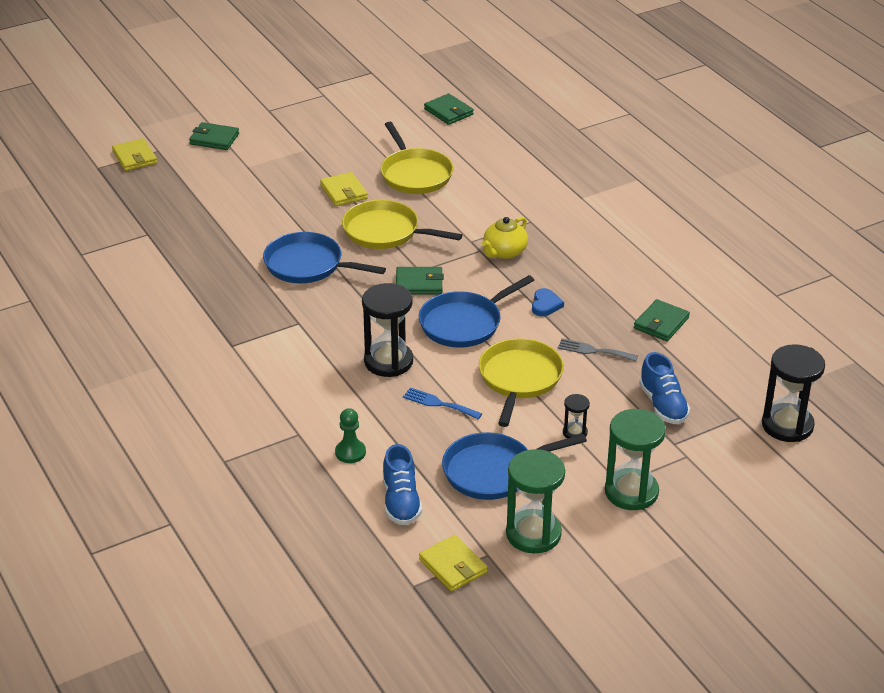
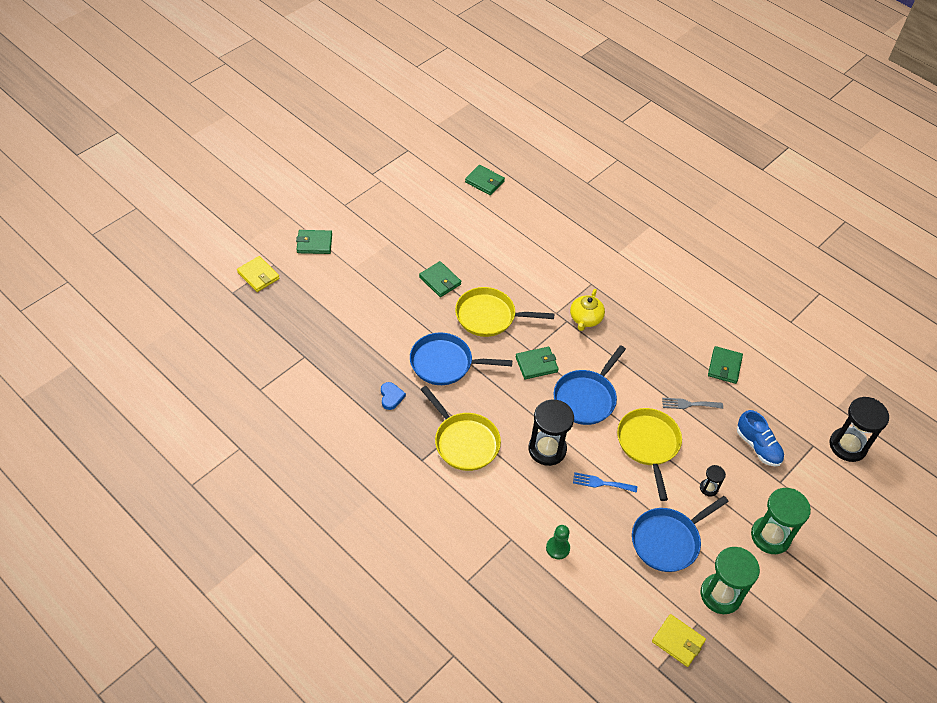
camera: 20 degrees left, 15 degrees up
(343, 192) = (440, 281): yellow wallet -> green wallet
(401, 502) = (615, 588): blue shoe -> none
(415, 174) = (486, 252): yellow pan -> yellow pan (464, 442)
(545, 305) = (636, 366): blue heart -> blue heart (391, 397)

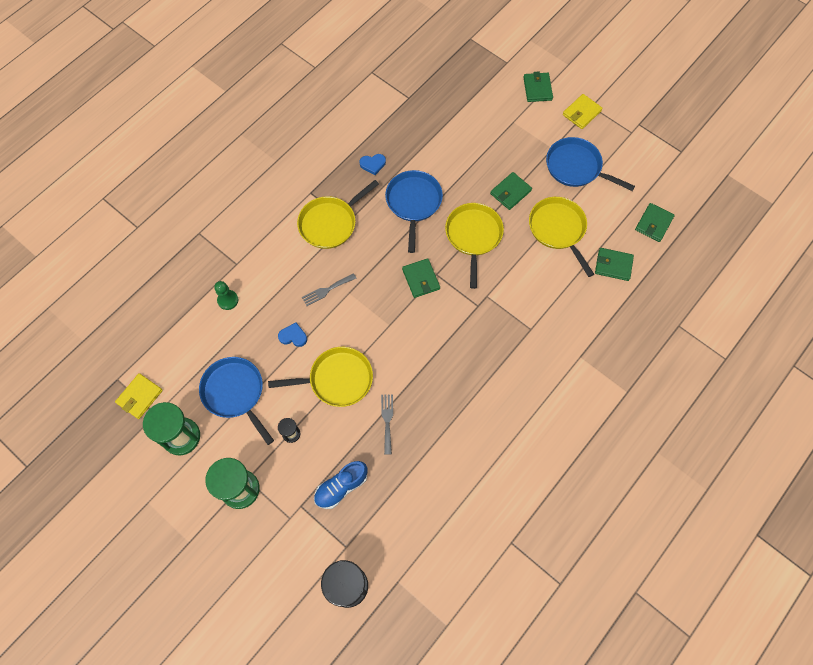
camera: 90 degrees right, 15 degrees up
(258, 276) = (492, 53): yellow wallet -> yellow wallet (581, 113)
(486, 250) = (558, 229): none -> yellow pan
(547, 449) = (326, 290): black hourglass -> grey fork
(585, 319) = (483, 323): yellow teapot -> none
(586, 398) = (386, 323): blue pan -> blue pan (576, 167)
(601, 483) = (293, 336): blue fork -> blue heart
(724, 366) = (439, 460): green wallet -> green wallet (613, 265)

